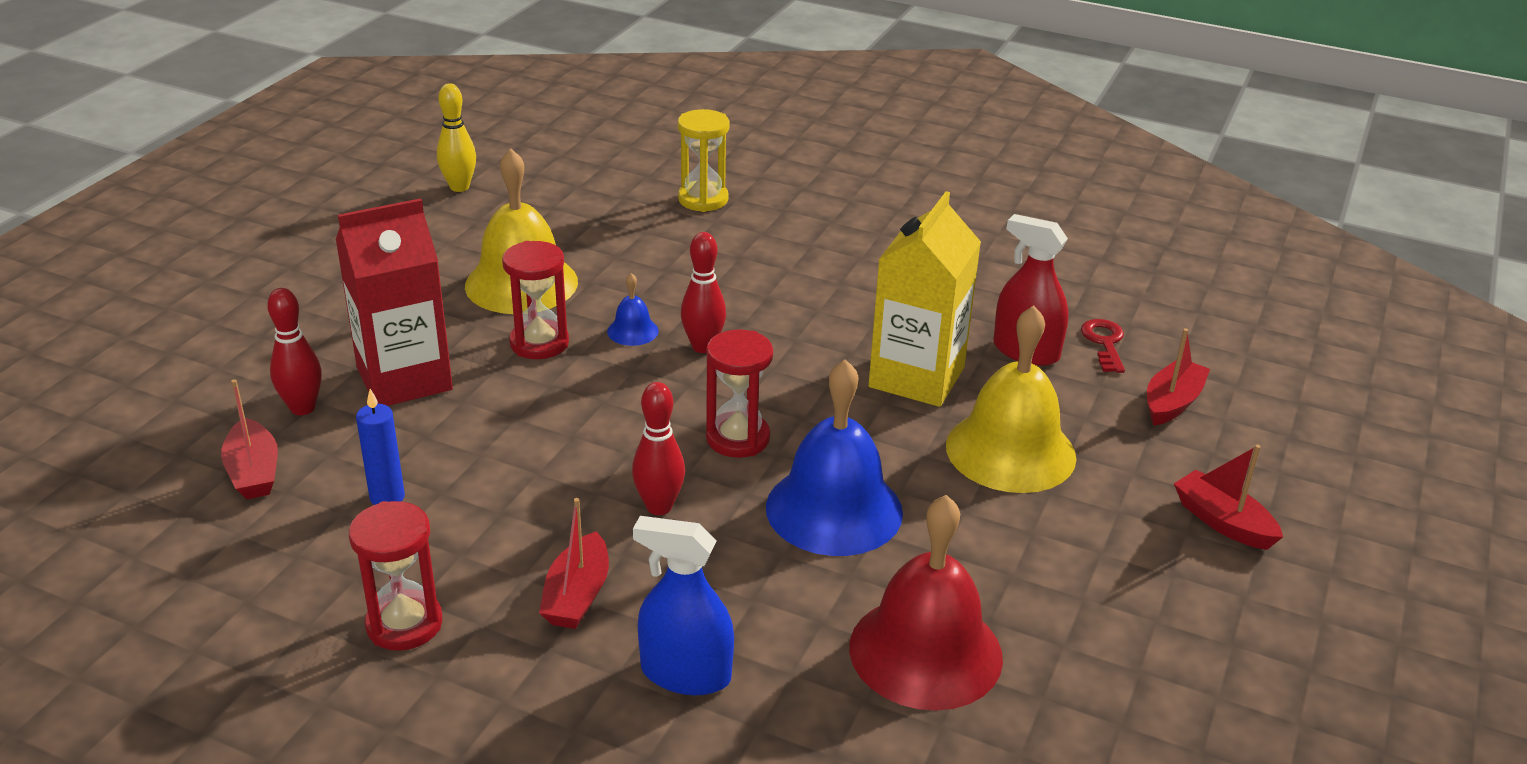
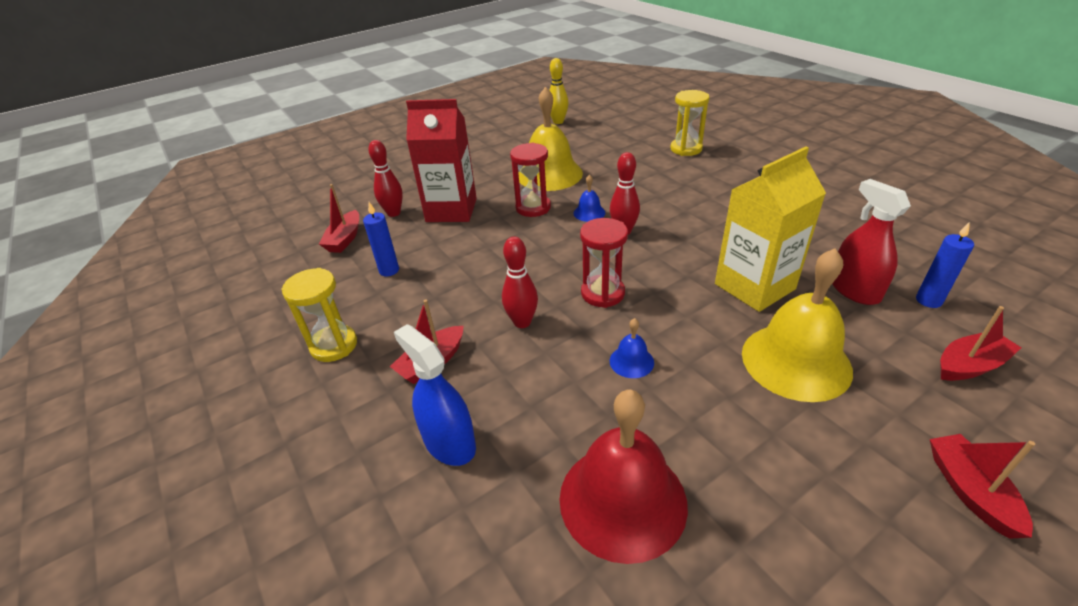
camera: 35 degrees right, 5 degrees up
(404, 624) = (334, 345): red hourglass -> yellow hourglass
(834, 509) = (631, 361): blue bell -> blue bell, size x0.44
(1104, 343) = (928, 300): red key -> blue candle

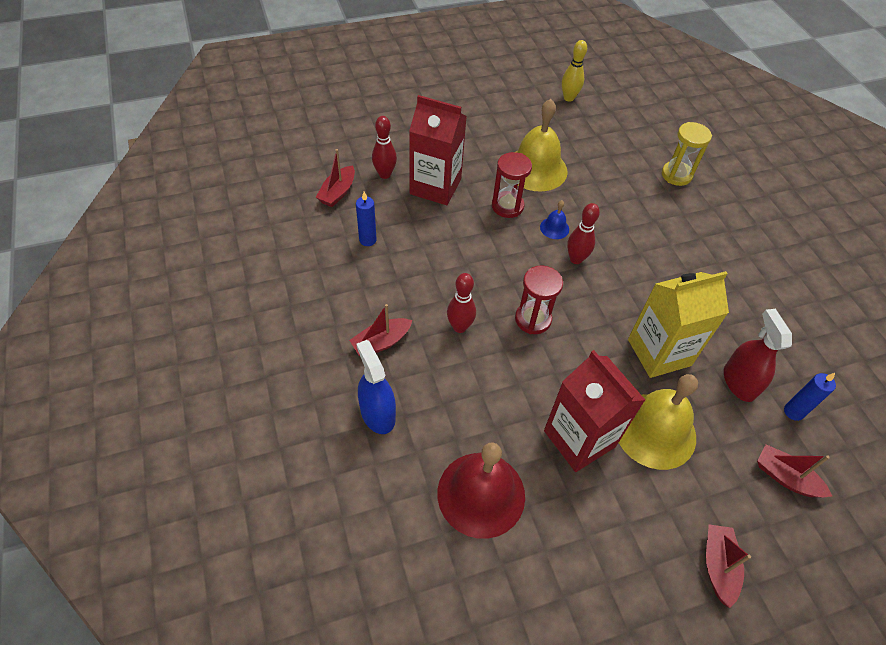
camera: 10 degrees right, 15 degrees up
(334, 345) = (311, 303): yellow hourglass -> none
(631, 361) = (530, 390): blue bell -> none
(715, 396) = (579, 439): none -> red carton
(969, 365) = (785, 477): red boat -> red boat turned 135 degrees counterclockwise

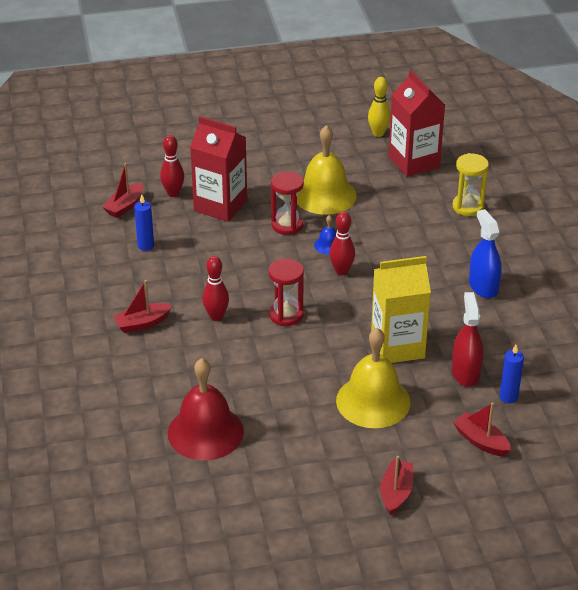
camera: 10 degrees right, 15 degrees down
(377, 414) = (128, 373): blue spray bottle -> blue spray bottle (483, 287)
(579, 439) = (302, 402): red carton -> red carton (414, 162)

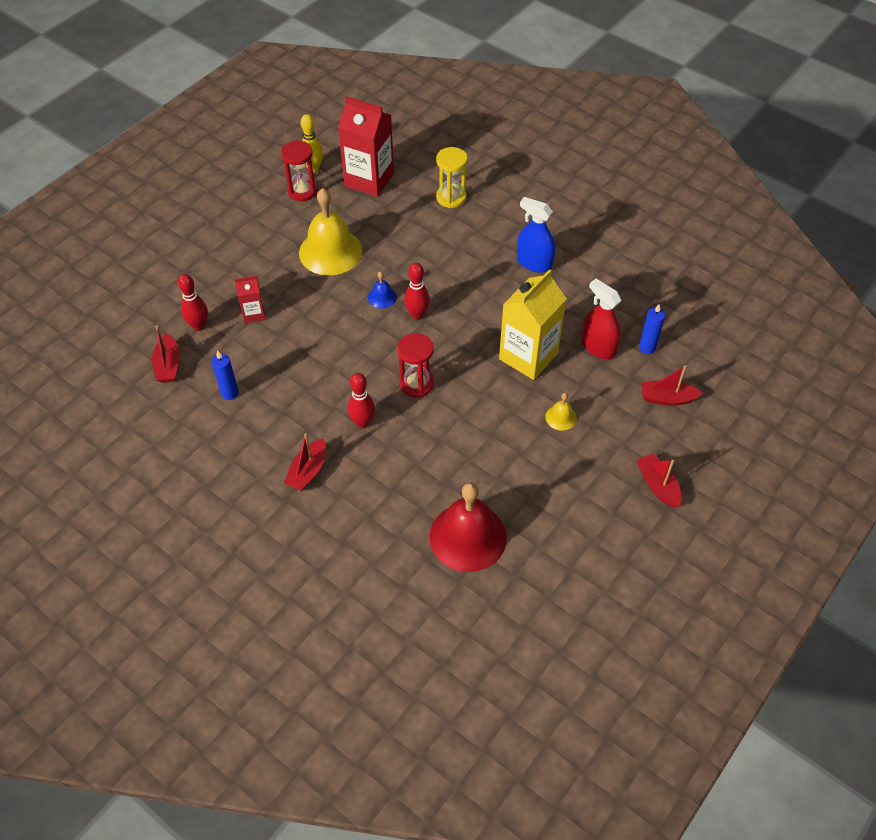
camera: 40 degrees left, 15 degrees up
(220, 206) = (254, 313): red carton -> red carton, size x0.51
(287, 225) = (329, 298): red hourglass -> red hourglass (302, 191)
(373, 401) = (561, 417): yellow bell -> yellow bell, size x0.44

